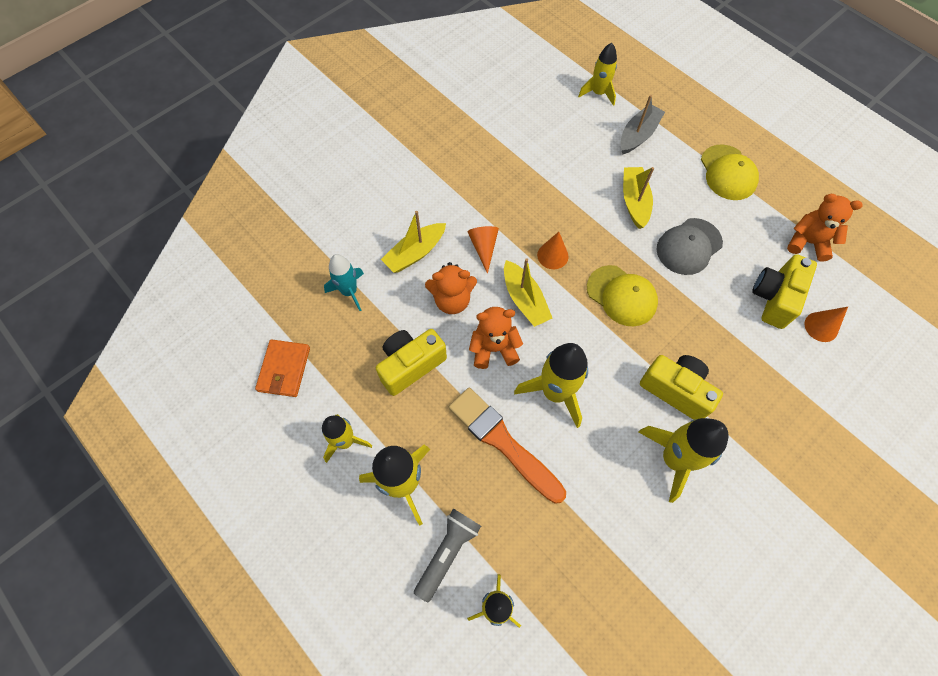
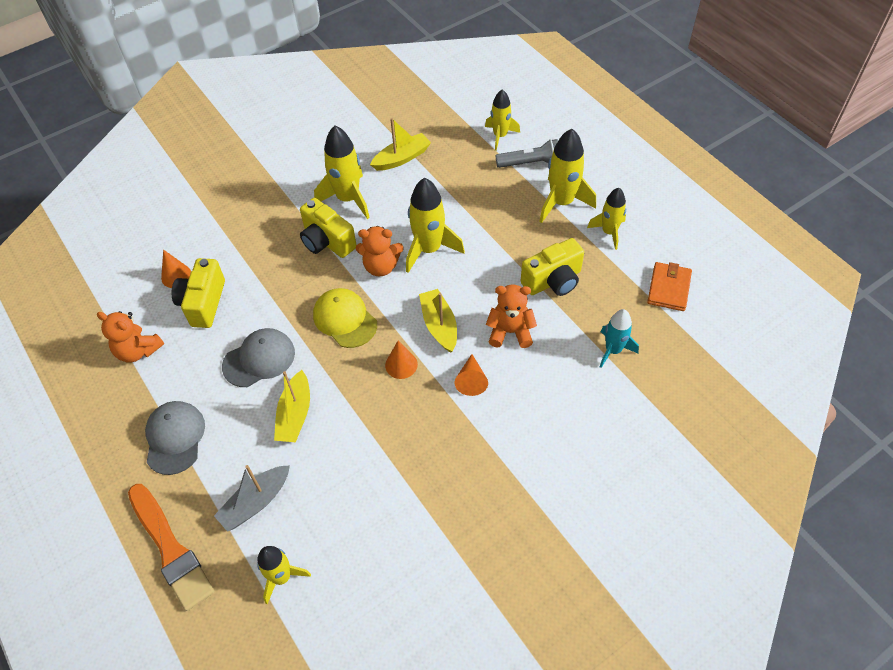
camera: 170 degrees left, 10 degrees down
(415, 253) = (544, 382): yellow boat -> yellow boat (402, 158)
(447, 552) = (530, 163): grey flashlight -> grey flashlight turned 135 degrees counterclockwise
(494, 348) = (476, 287): orange teddy bear -> orange teddy bear (381, 266)
(503, 442) = (479, 220): orange brush -> orange brush (170, 549)
(728, 173) = (175, 438): yellow cap -> grey cap
(774, 298) = (203, 303): yellow camera -> yellow camera turned 150 degrees clockwise

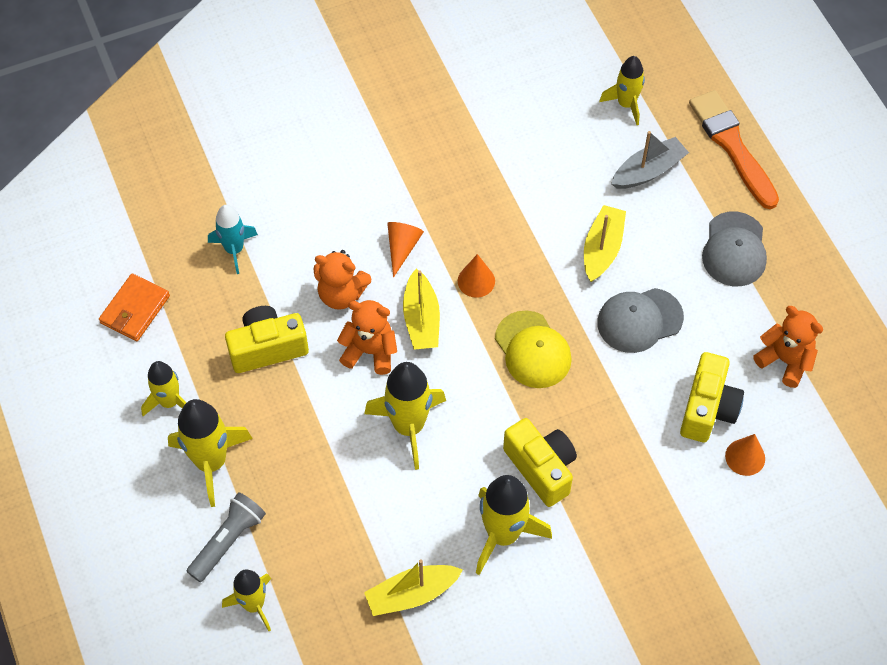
camera: 170 degrees left, 5 degrees up
(381, 266) = (476, 414): orange teddy bear -> orange teddy bear (370, 351)
(530, 163) = (228, 541): grey flashlight -> grey flashlight turned 120 degrees clockwise

